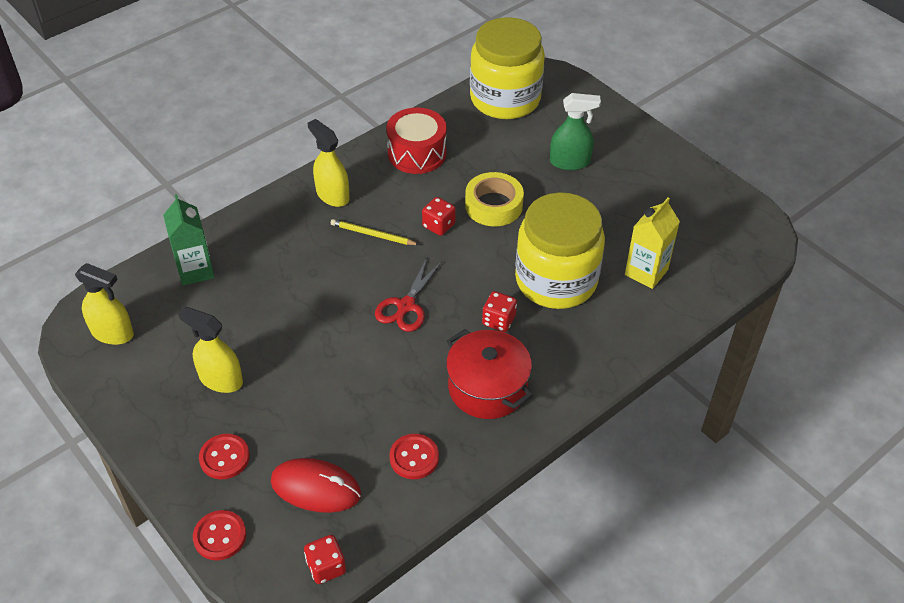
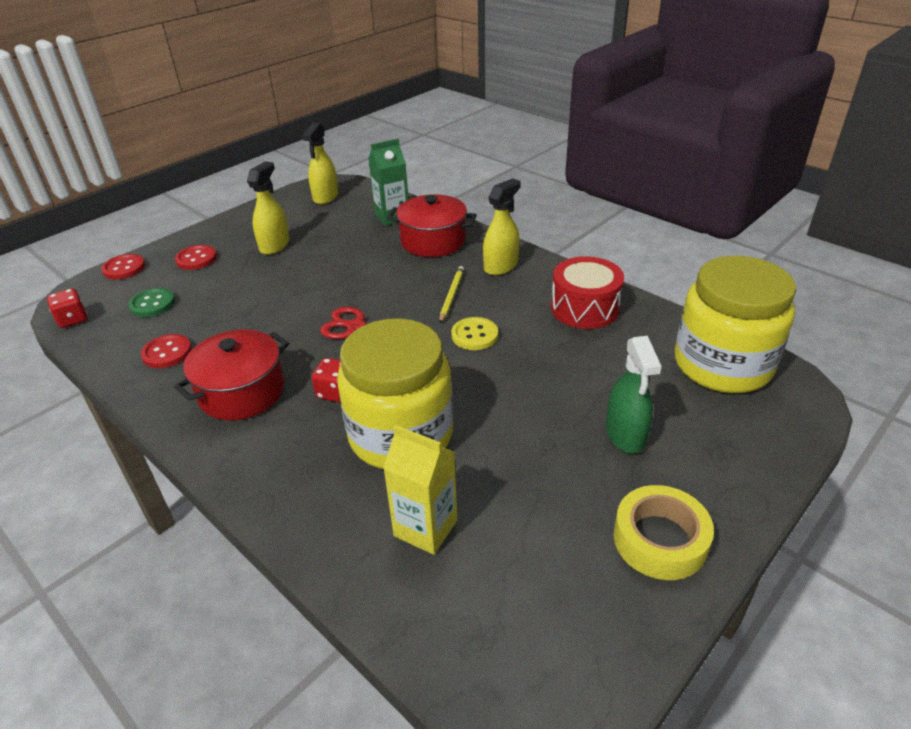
camera: 85 degrees right, 10 degrees down
(266, 240) = (433, 241): none -> red pot
(316, 488) = (152, 304): red mouse -> green button
(438, 225) = (474, 335): red dice -> yellow button
(493, 205) = (518, 372): yellow tape -> yellow tape (659, 540)

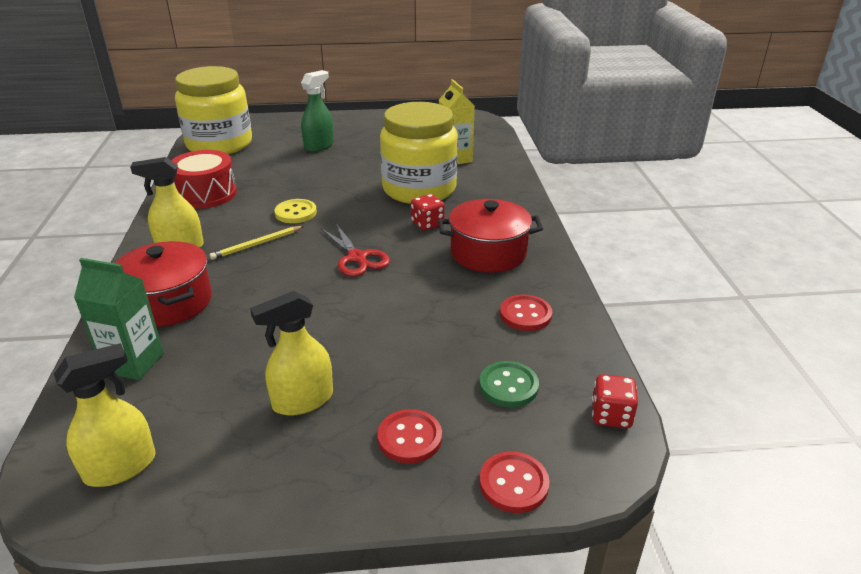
camera: 140 degrees left, 5 degrees down
(659, 540) = (372, 123): yellow tape -> none

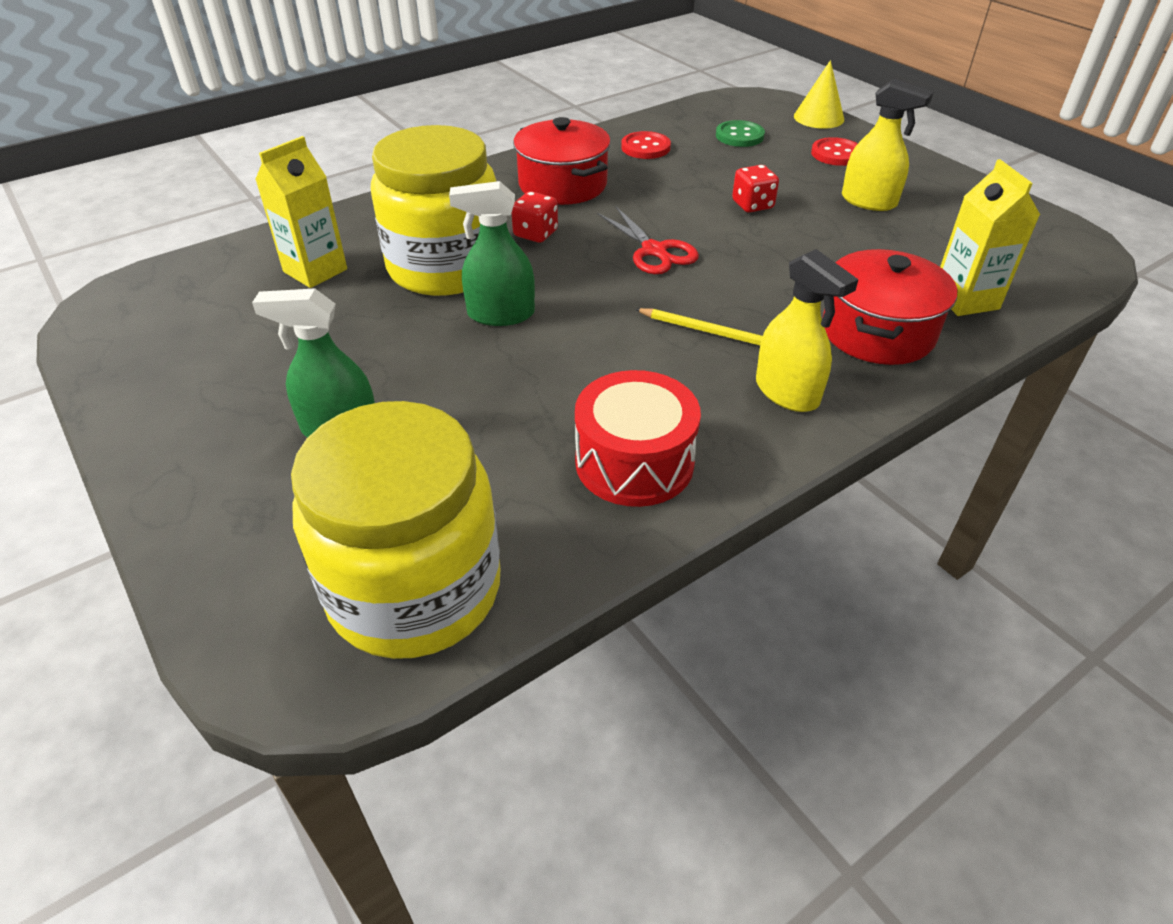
camera: 120 degrees left, 10 degrees up
(121, 467) = (1031, 242): yellow spray bottle -> none
(133, 363) = (965, 300): green carton -> yellow carton
(296, 213) = (602, 339): yellow button -> none
(354, 193) = (500, 314): none -> green spray bottle
(357, 258) = (654, 251): red scissors -> red scissors turned 120 degrees clockwise
(513, 484) = (818, 117): red button -> yellow cone
(611, 415) = (720, 103): red dice -> red dice (752, 205)

